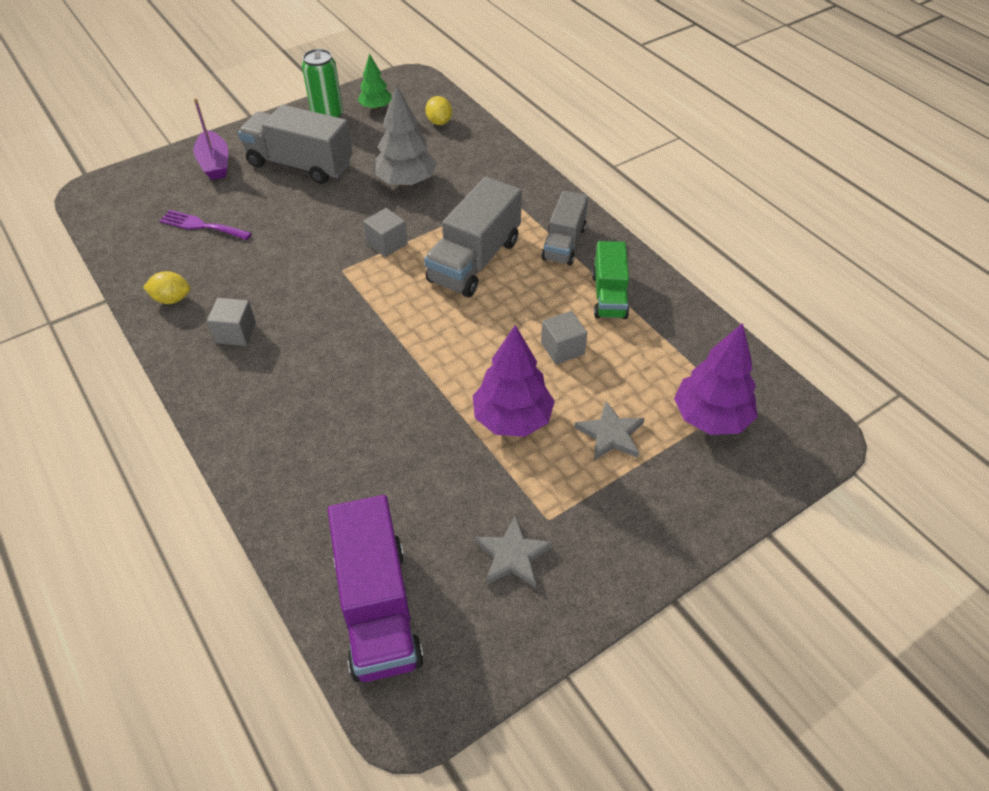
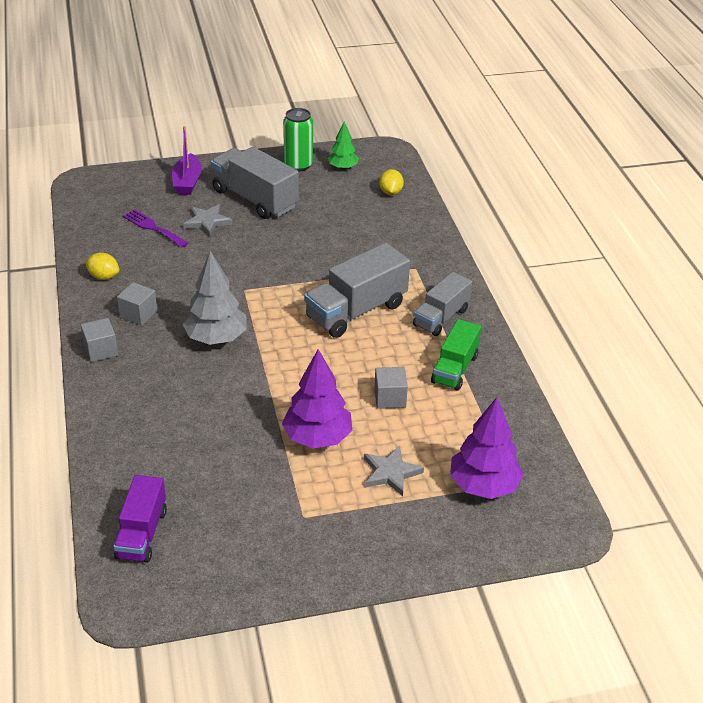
camera: 20 degrees right, 10 degrees down
(377, 608) = (142, 534): purple truck -> purple truck, size x0.64
(387, 243) = (291, 279): grey cube -> grey cube (101, 350)
(406, 182) = (334, 234): grey tree -> grey tree (216, 338)
(512, 555) = (261, 532): grey star -> grey star (207, 222)

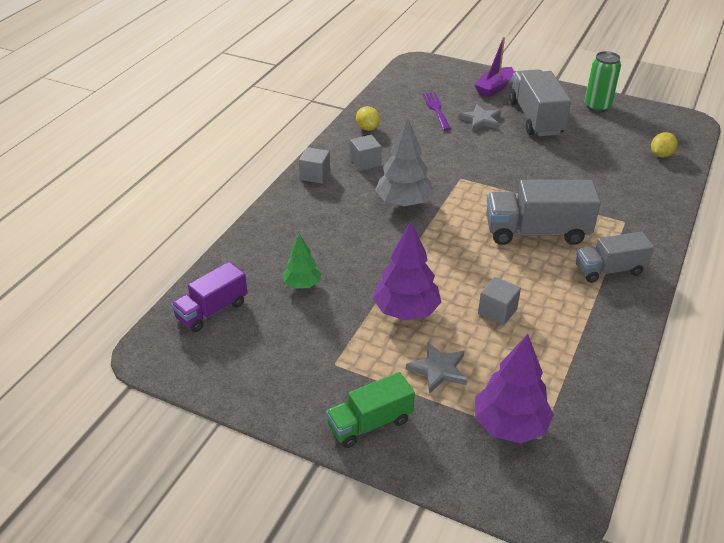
camera: 40 degrees right, 0 degrees up
(343, 167) = (635, 121): green tree -> green tree (302, 284)
(454, 369) = (580, 316): green truck -> green truck (370, 423)

